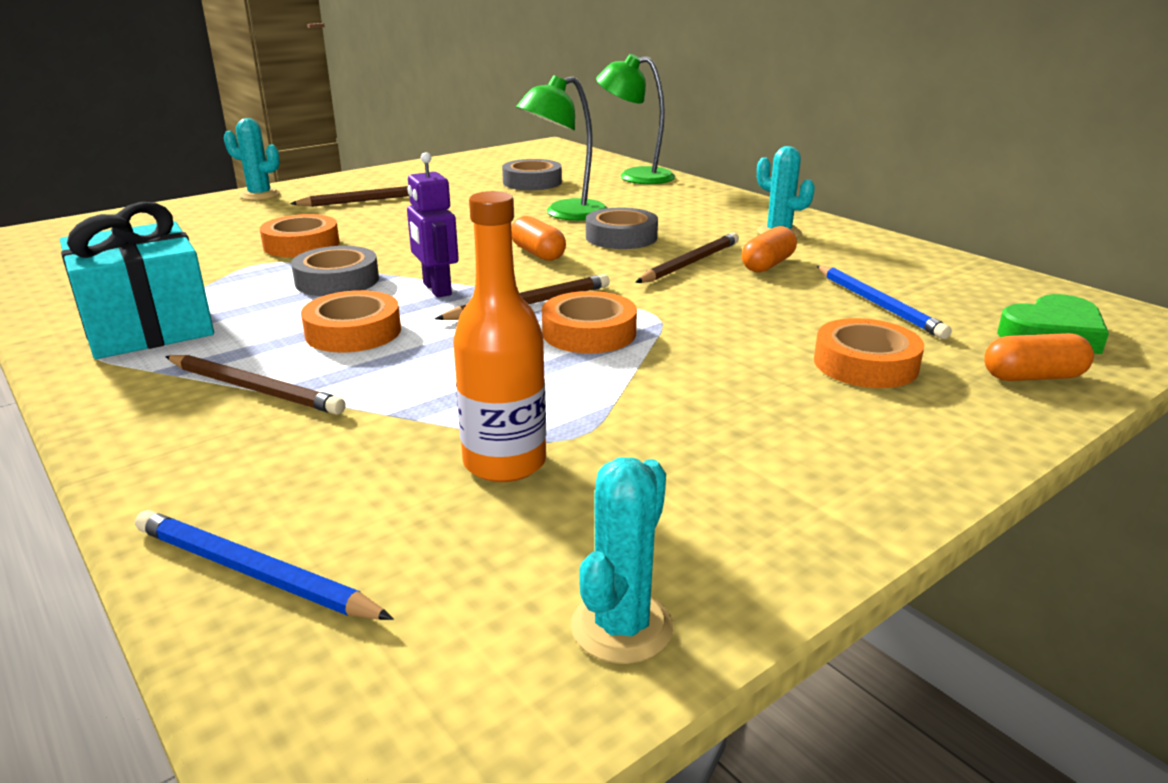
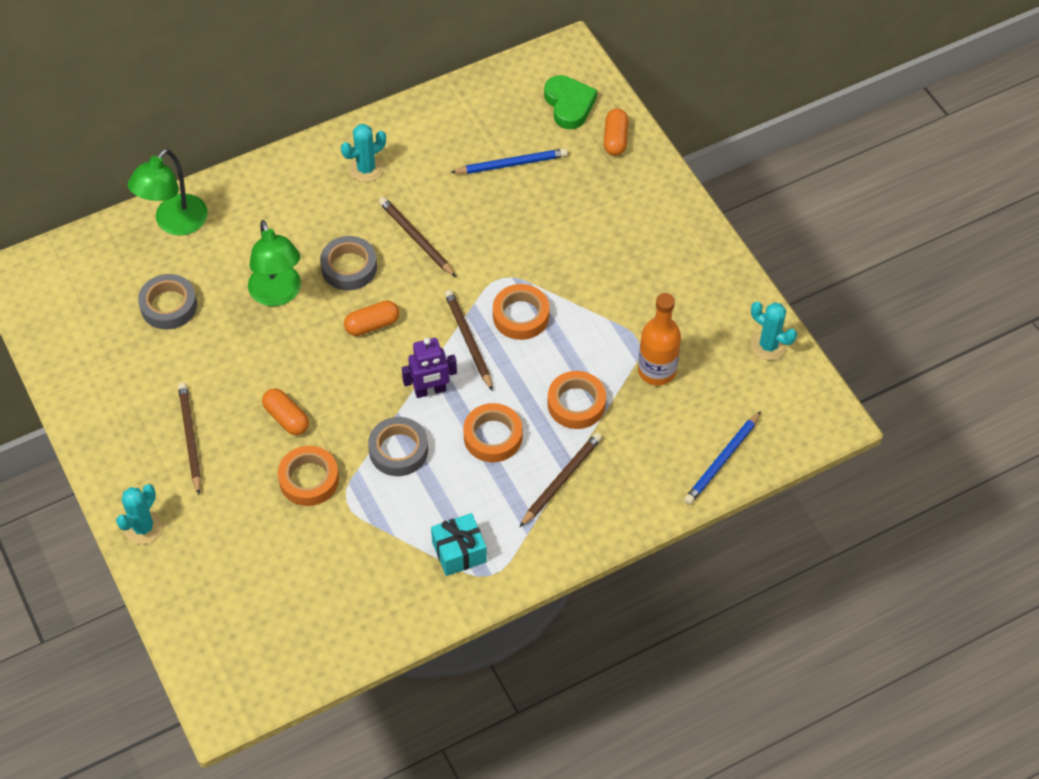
camera: 80 degrees left, 30 degrees up
(148, 327) = (459, 552): turquoise gift -> turquoise gift, size x0.59
(767, 265) = (431, 196): orange capsule -> orange capsule (286, 418)
(865, 364) = (587, 201): orange tape -> orange tape (576, 404)

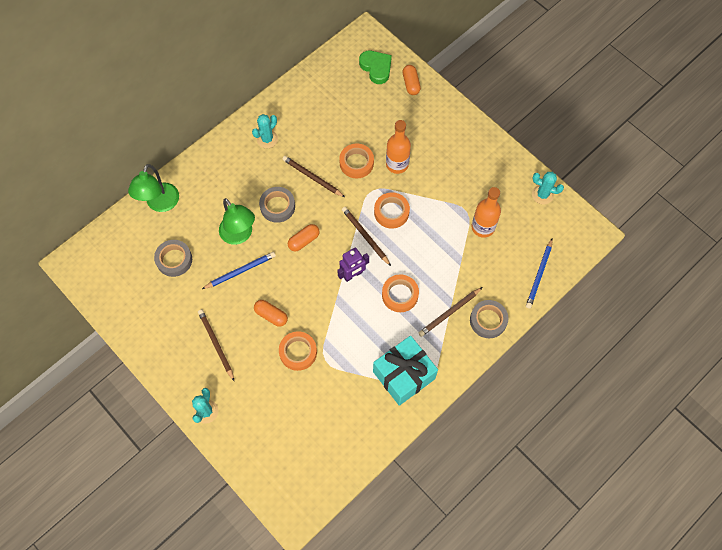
camera: 15 degrees left, 10 degrees up
(398, 450) = (346, 319): grey tape -> grey tape (488, 320)
(459, 552) = (404, 375): turquoise gift -> turquoise gift, size x1.70
(511, 164) = (354, 115): blue pencil -> blue pencil (240, 271)
(553, 249) = (397, 164): none -> orange bottle
(561, 480) = (449, 312): brown pencil -> brown pencil turned 150 degrees counterclockwise
(576, 404) = (442, 261): orange tape -> orange tape (356, 163)

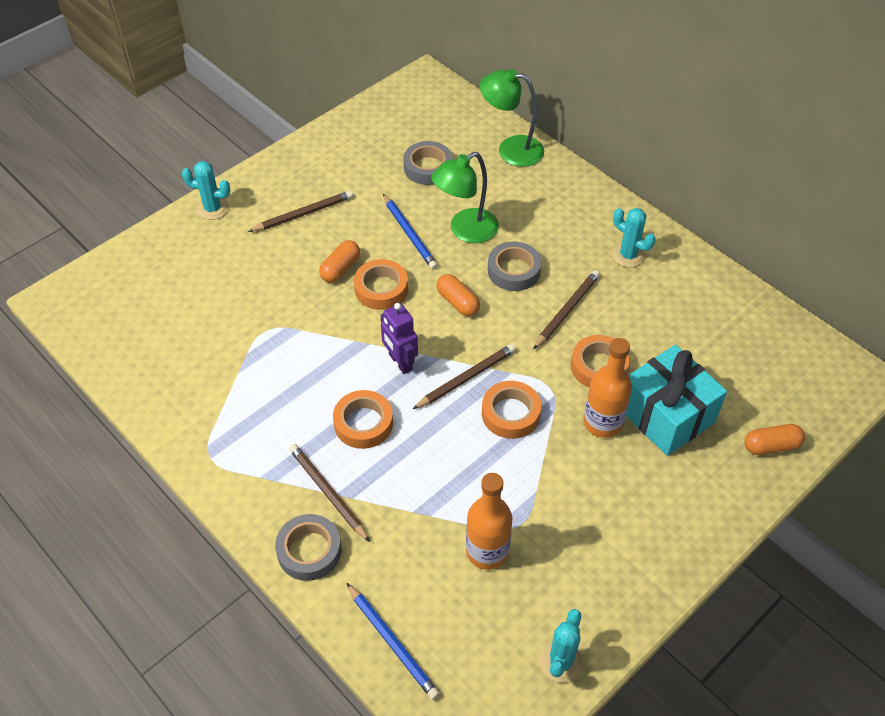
camera: 90 degrees right, 15 degrees down
(298, 352) = (282, 299): orange tape -> orange tape (381, 289)
(376, 68) = (793, 394): green heart -> none
(404, 375) = (230, 426): turquoise gift -> turquoise gift (666, 415)
(539, 274) = (392, 642): blue pencil -> blue pencil turned 150 degrees counterclockwise

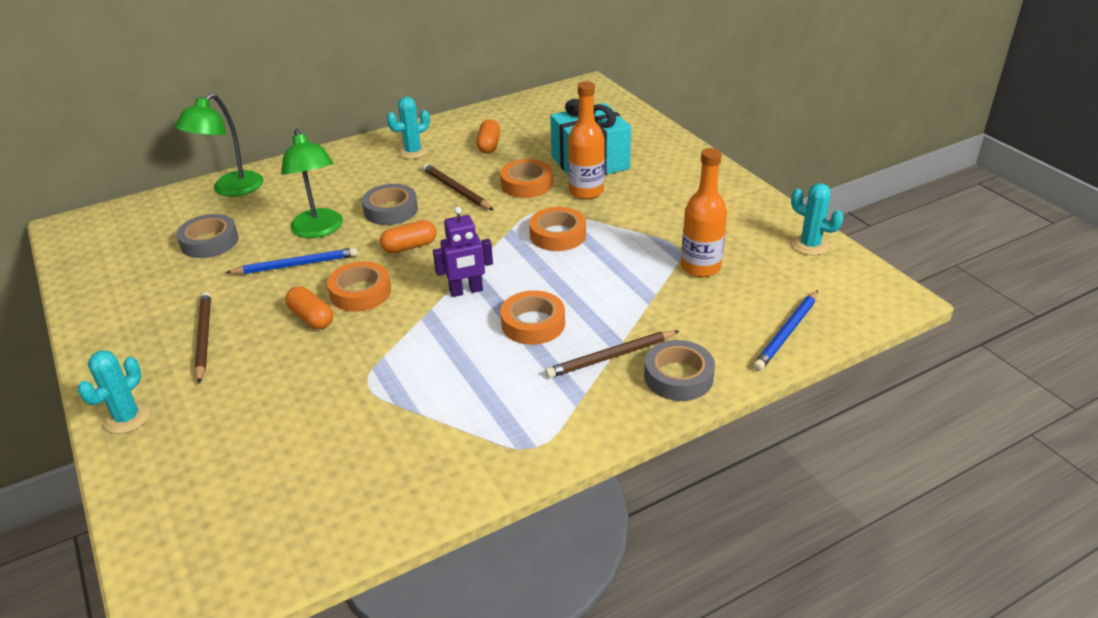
camera: 75 degrees left, 15 degrees down
(392, 642) = (787, 332): blue pencil -> blue pencil turned 150 degrees clockwise
(466, 378) = (506, 254): brown pencil -> none
(771, 446) = (634, 127): orange capsule -> orange capsule (489, 145)

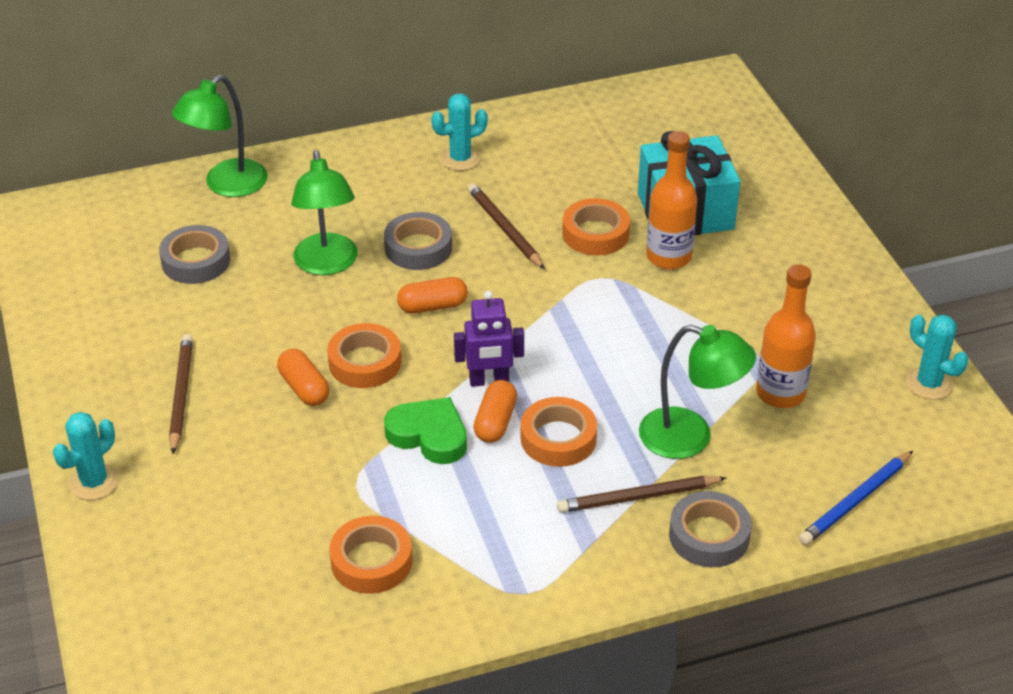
camera: 10 degrees right, 5 degrees up
(296, 265) = (294, 311): blue pencil -> none
(424, 337) = (429, 435): none -> green heart
(489, 145) = (560, 163): orange capsule -> orange capsule (495, 422)
(558, 235) = (617, 318): orange tape -> orange tape (371, 561)
(640, 307) = (690, 438): none -> green lamp

